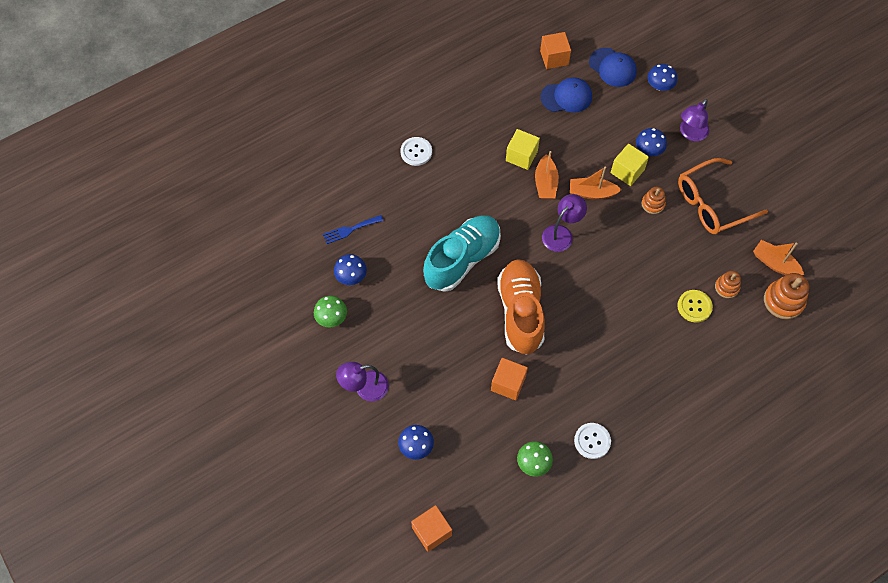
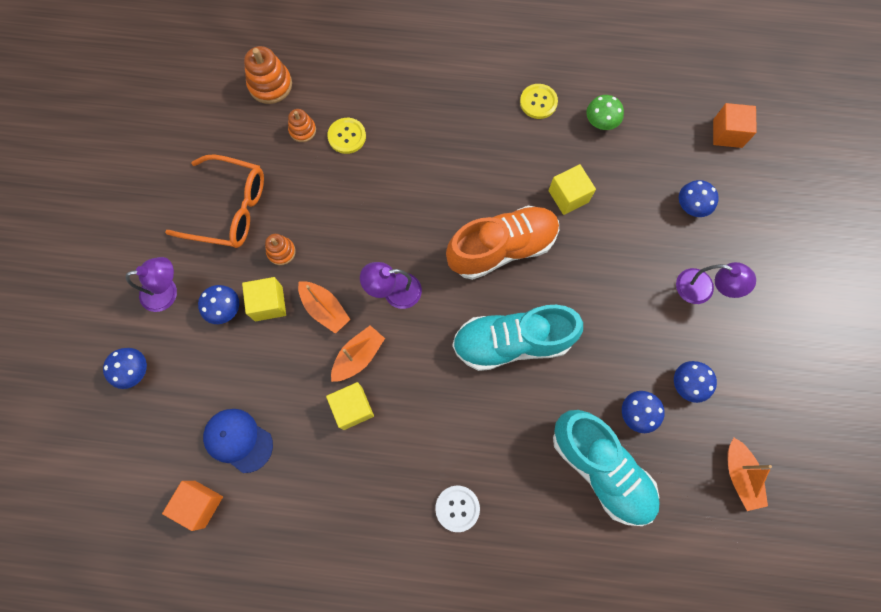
camera: 140 degrees left, 10 degrees up
(331, 317) = (688, 384): green mushroom -> blue mushroom
(350, 229) = (601, 468): blue fork -> turquoise shoe
(508, 383) = (568, 196): orange cube -> yellow cube
(520, 312) = (502, 248): orange shoe -> orange shoe turned 150 degrees counterclockwise
(592, 441) = (538, 102): white button -> yellow button
(612, 67) = (154, 435): blue cap -> none
(774, 263) = (240, 118): orange boat -> orange boat (739, 475)

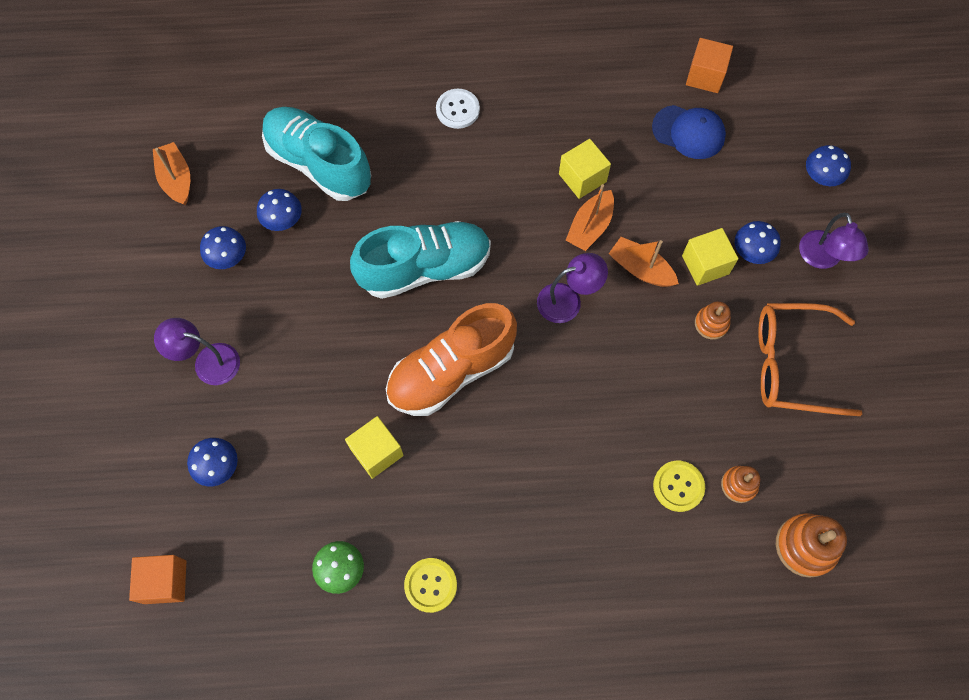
camera: 170 degrees right, 5 degrees down
(167, 292) = (822, 258): purple lamp -> purple lamp turned 75 degrees counterclockwise

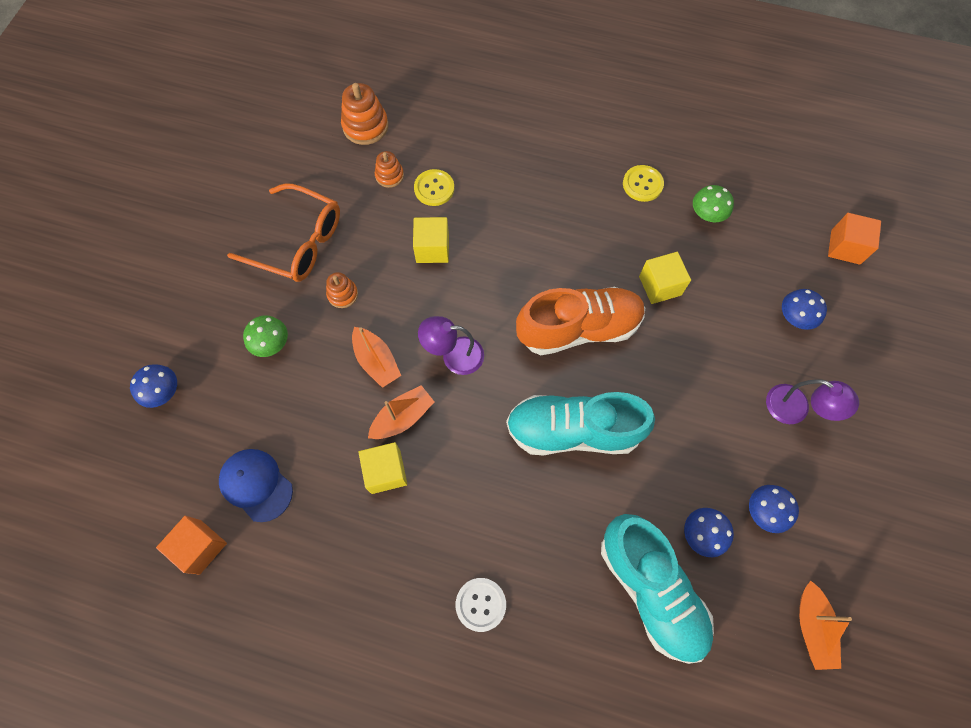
camera: 160 degrees left, 0 degrees up
(705, 265) = (318, 345): yellow cube -> yellow cube (432, 248)
(752, 251) = (271, 343): blue mushroom -> green mushroom
(822, 258) = (215, 316): purple lamp -> none

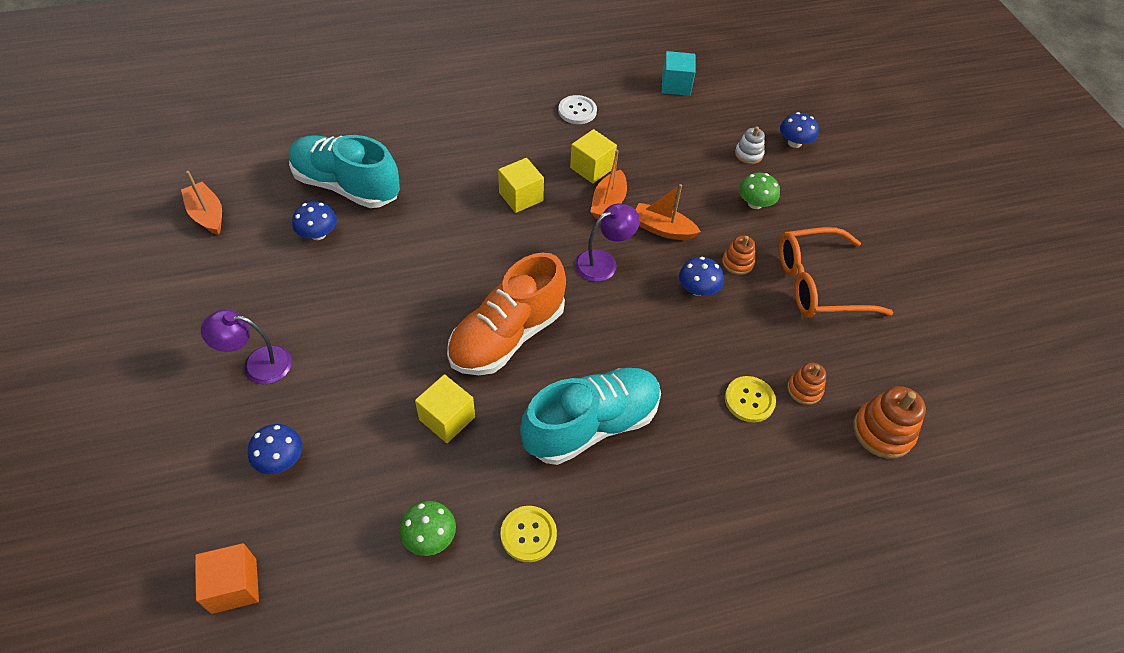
camera: 145 degrees right, 15 degrees down
(200, 547) = (676, 85): orange cube -> turquoise cube
(220, 402) = (748, 154): none -> white stacking toy
(256, 485) = (674, 125): blue cap -> none
(432, 248) = (697, 339): yellow cube -> yellow cube (521, 197)
(480, 604) = (468, 131): white button -> white button (577, 111)
(573, 430) = (463, 255): turquoise shoe -> turquoise shoe (591, 425)
(765, 511) = (267, 271): blue mushroom -> blue mushroom (698, 289)

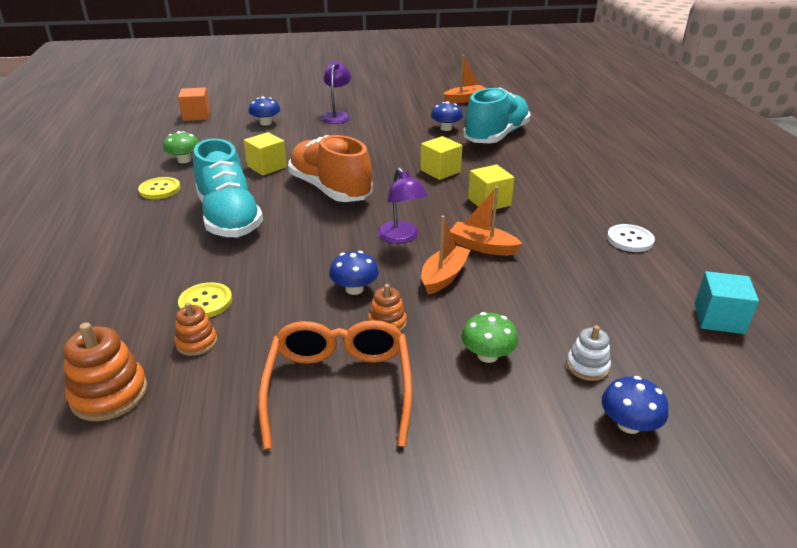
camera: 100 degrees right, 20 degrees down
(592, 168) = (536, 241): yellow cube -> yellow cube (440, 171)

